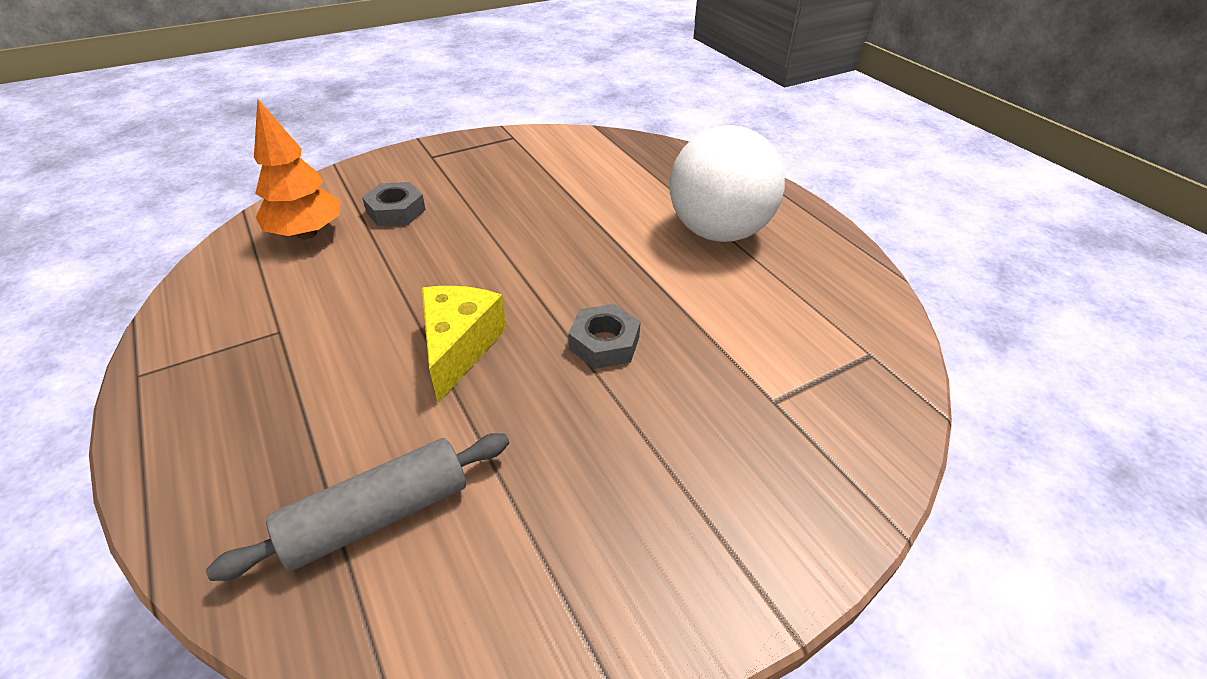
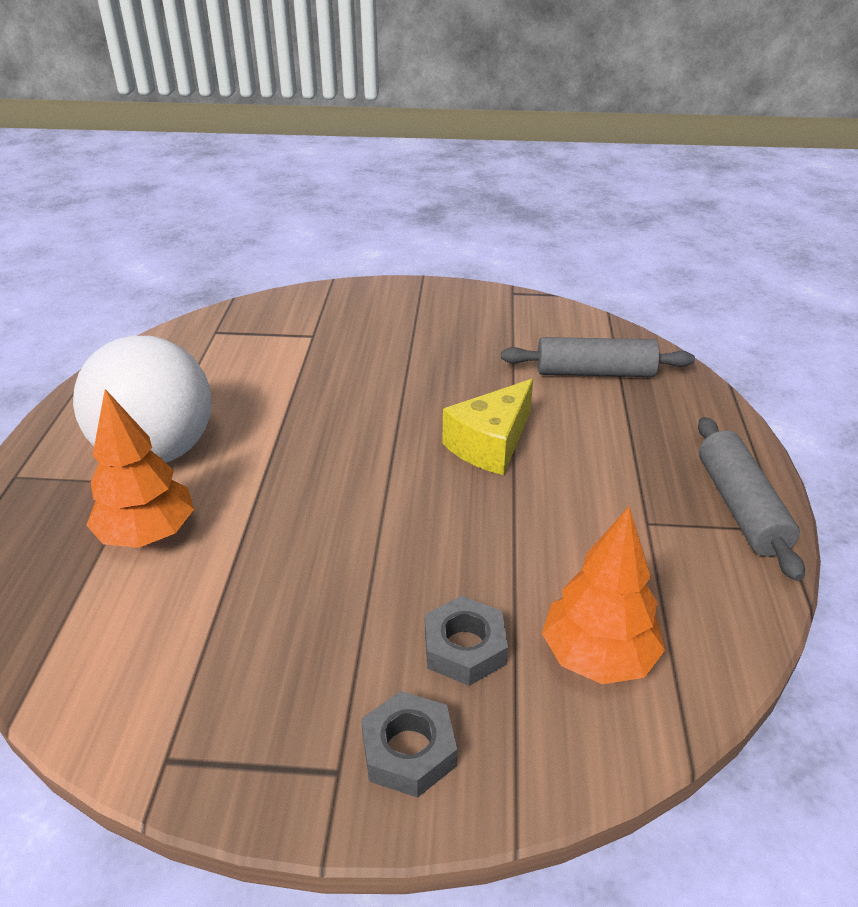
camera: 145 degrees left, 5 degrees down
(178, 382) = (740, 507): none -> grey rolling pin
(604, 343) = (377, 403): grey nut -> grey nut (408, 751)
(643, 192) = (148, 534): none -> orange tree

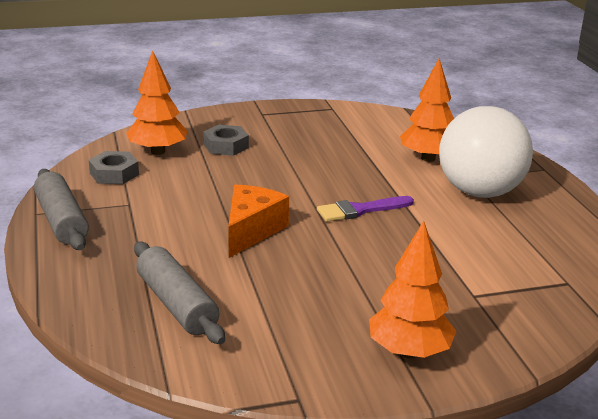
camera: 160 degrees right, 10 degrees down
(337, 451) = (360, 210): none -> purple brush
(408, 751) = (236, 120): grey nut -> grey nut (114, 174)
(410, 305) = (409, 352): none -> orange tree
(490, 444) = (251, 231): yellow cheese -> orange cheese
(594, 372) = (176, 304): grey rolling pin -> grey rolling pin turned 75 degrees clockwise

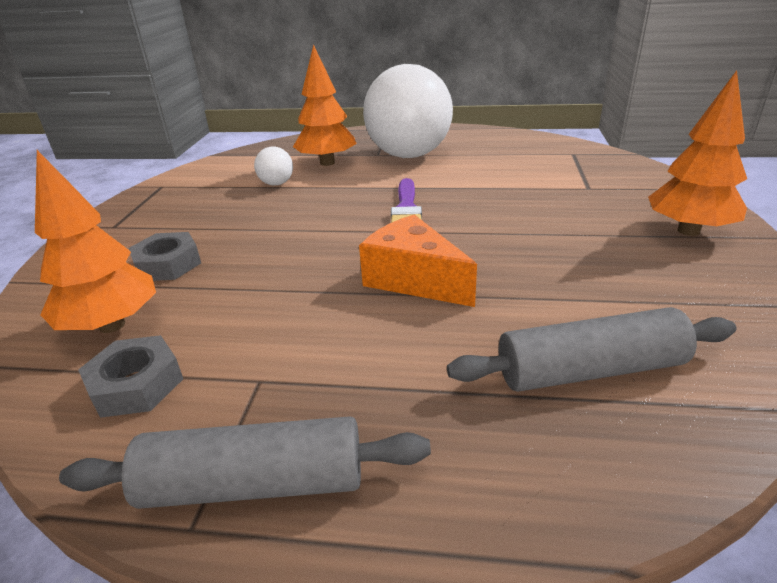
camera: 65 degrees left, 5 degrees up
(368, 148) = (276, 183): none -> white ball

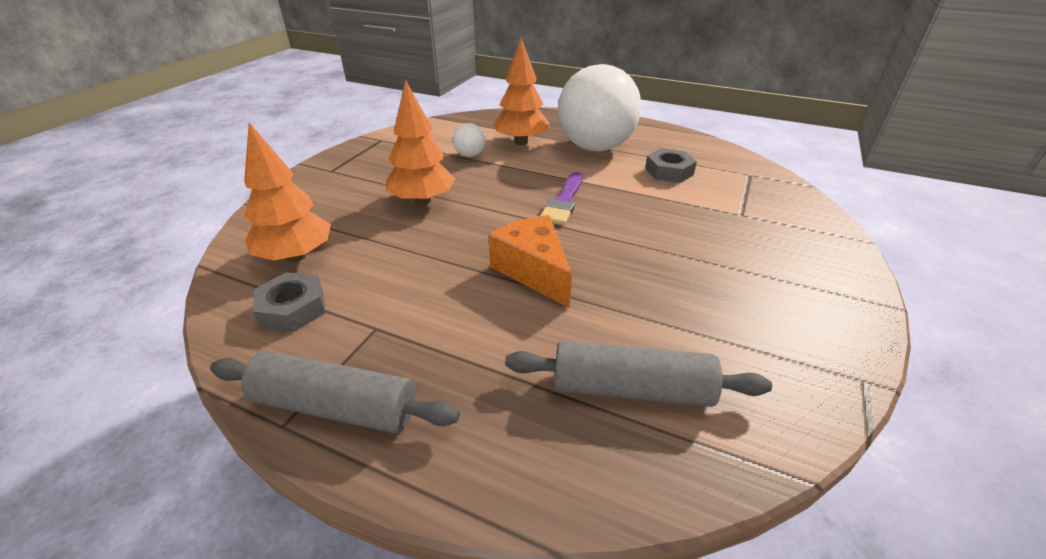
camera: 15 degrees right, 5 degrees up
(168, 264) = (355, 213): grey nut -> grey nut (669, 171)
(688, 231) = (810, 280): orange tree -> orange tree (423, 201)

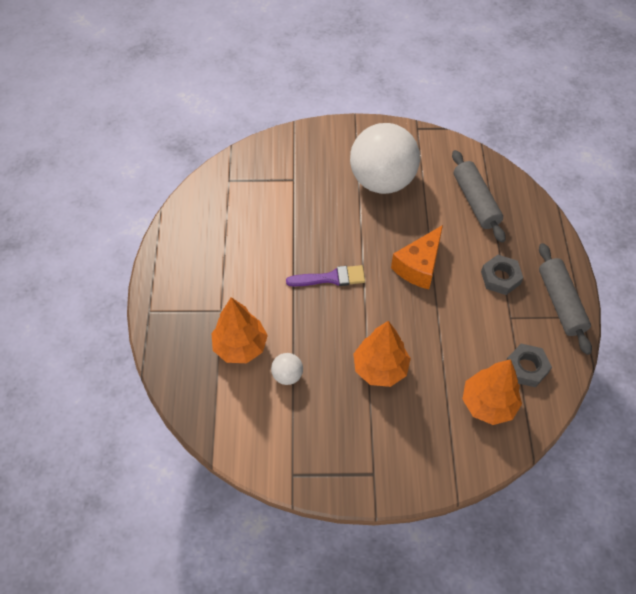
camera: 115 degrees left, 20 degrees up
(595, 147) = (225, 286): white ball -> white ball (382, 181)
(669, 171) = (248, 227): grey nut -> grey nut (500, 278)

